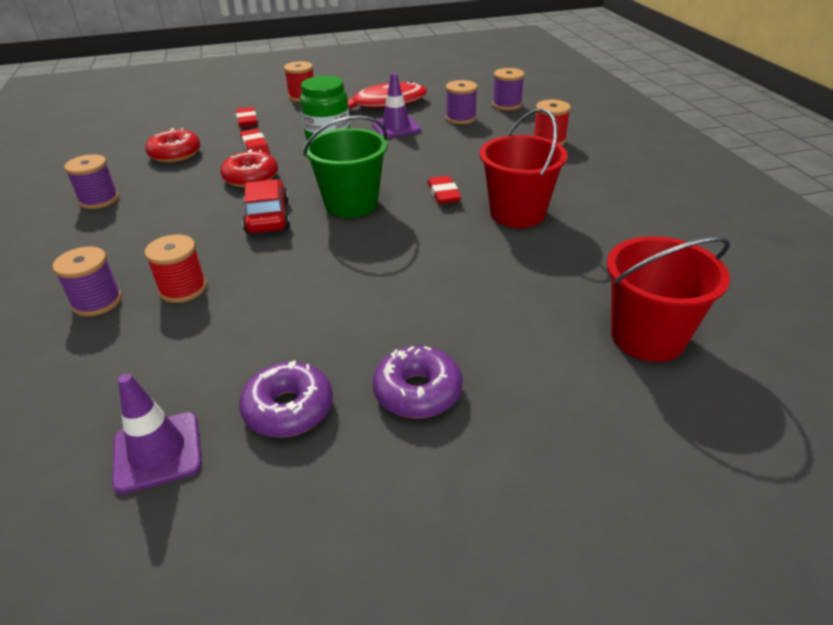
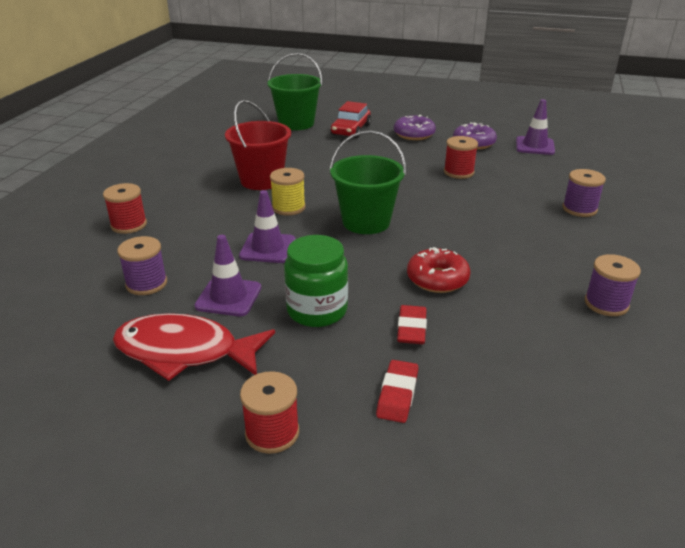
camera: 150 degrees left, 5 degrees down
(175, 154) = (519, 352): red donut -> none
(183, 289) = (519, 200): red spool -> red spool (458, 172)
(267, 217) = (441, 232): red car -> red car (351, 130)
(412, 158) = (268, 248): none -> purple traffic cone
(443, 194) = (288, 207): red eraser -> yellow spool
(507, 105) = (66, 286): purple spool -> none
(647, 337) = (296, 123): red bucket -> green bucket

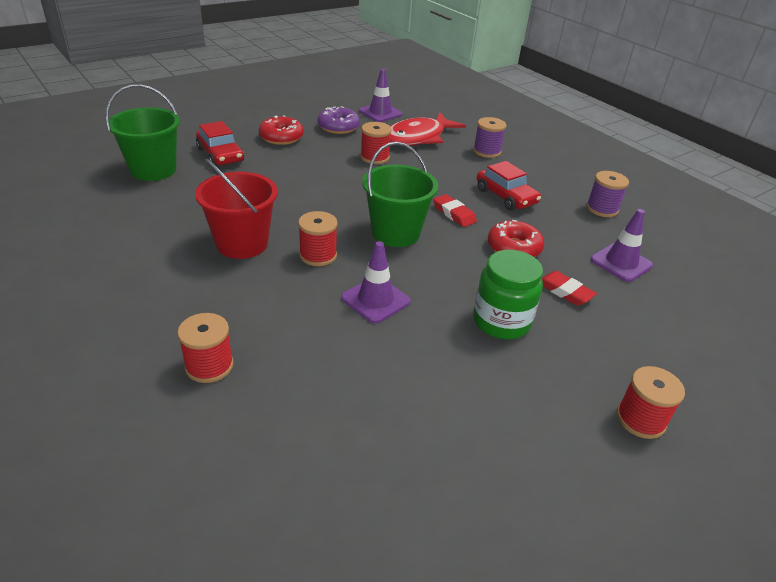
camera: 55 degrees left, 5 degrees up
(146, 284) = (352, 401): purple spool -> none
(185, 351) = (495, 423): red fish -> red fish (418, 137)
(228, 297) = (433, 359): purple traffic cone -> purple traffic cone (621, 263)
(288, 207) = (318, 255): yellow spool -> red spool
(397, 394) = (635, 338): red eraser -> red eraser (454, 214)
(414, 134) = (281, 137): purple donut -> red donut
(517, 246) = (506, 196): none -> red car

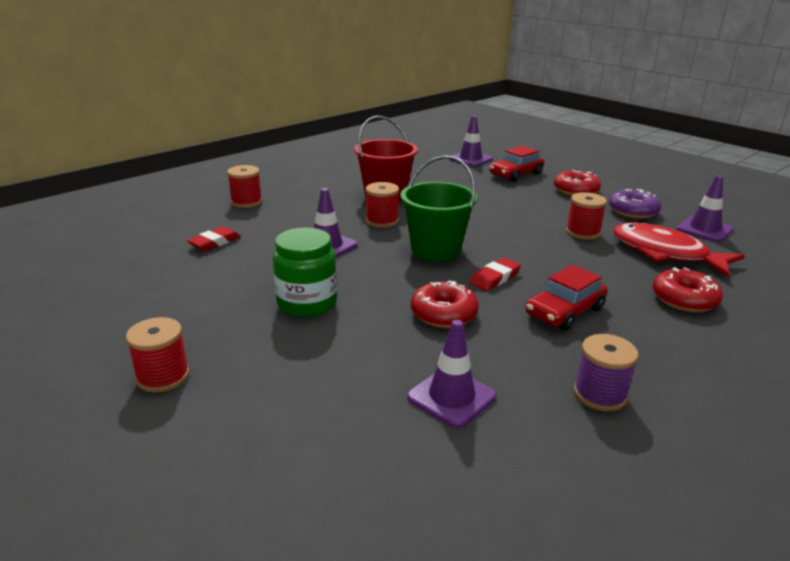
camera: 85 degrees right, 10 degrees down
(153, 170) = (470, 159): green bucket -> purple traffic cone
(486, 151) = (684, 299): purple spool -> red donut
(565, 291) = (368, 344): red eraser -> red eraser (215, 242)

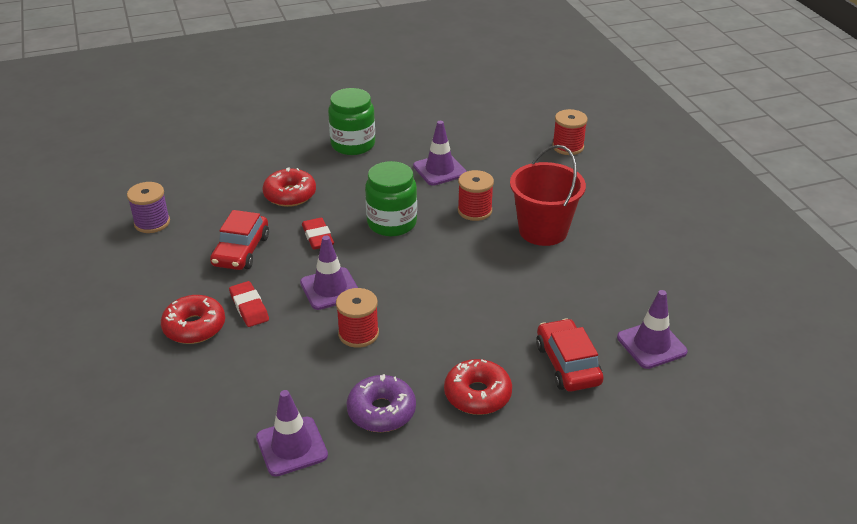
camera: 115 degrees right, 10 degrees up
(163, 377) = (314, 91): red spool -> none
(215, 242) = (482, 122): red eraser -> red eraser (249, 307)
(436, 249) = (391, 223): green bucket -> green jar
(451, 397) = (207, 170): purple traffic cone -> purple traffic cone (330, 289)
(565, 311) = (241, 251): red car -> red car turned 150 degrees counterclockwise
(665, 253) = (271, 369): red fish -> none

